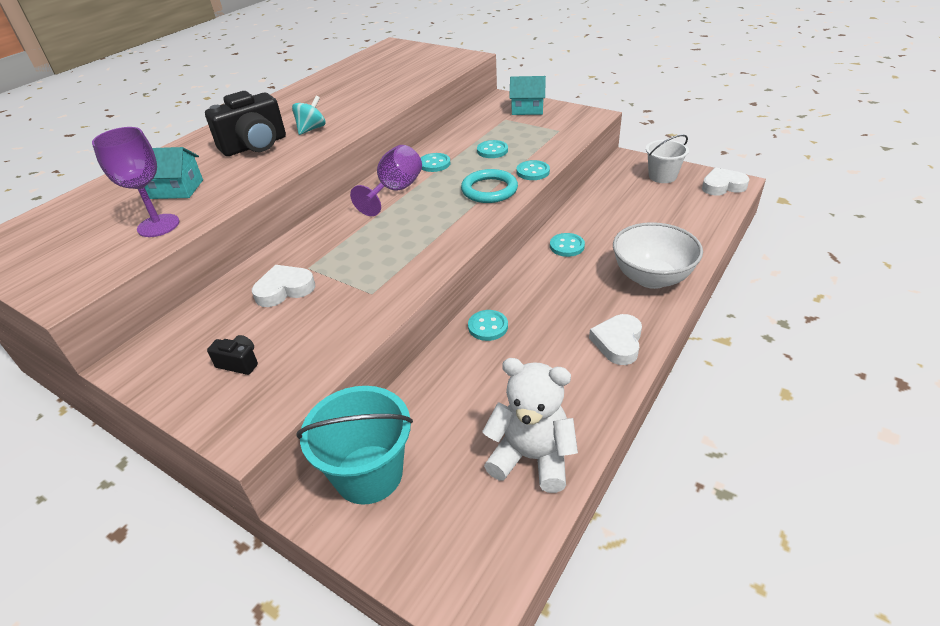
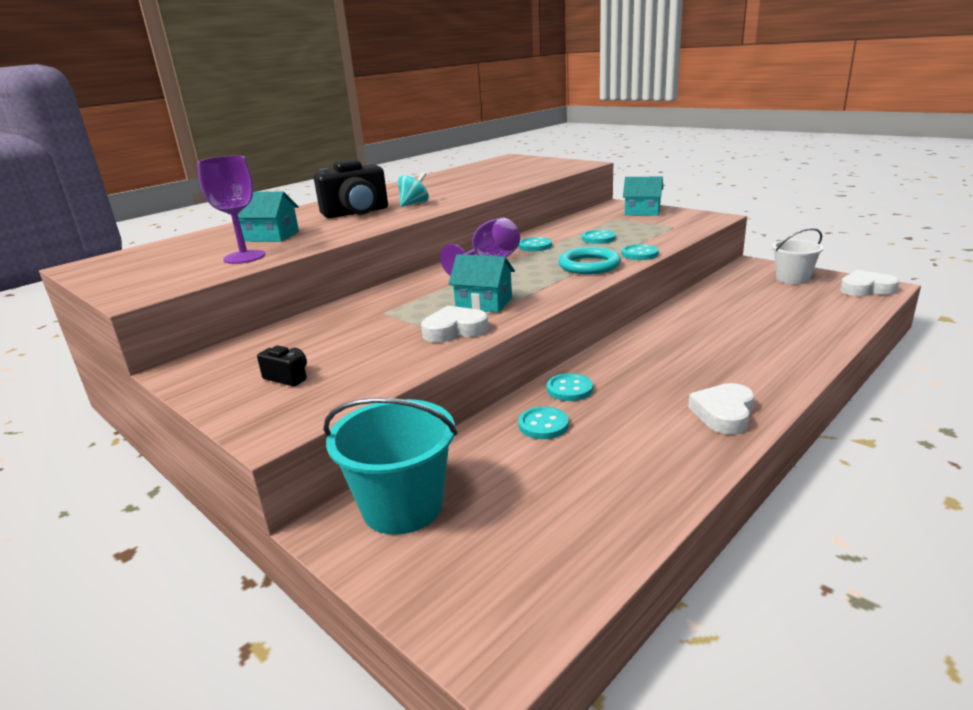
camera: 10 degrees right, 15 degrees down
(284, 289) = (354, 327): white heart -> white heart (454, 330)
(401, 248) = (484, 303): none -> turquoise house
(531, 457) = (600, 510): white teddy bear -> none
(567, 246) = (672, 329): turquoise button -> turquoise button (543, 425)
(651, 278) = (772, 360): white bowl -> none

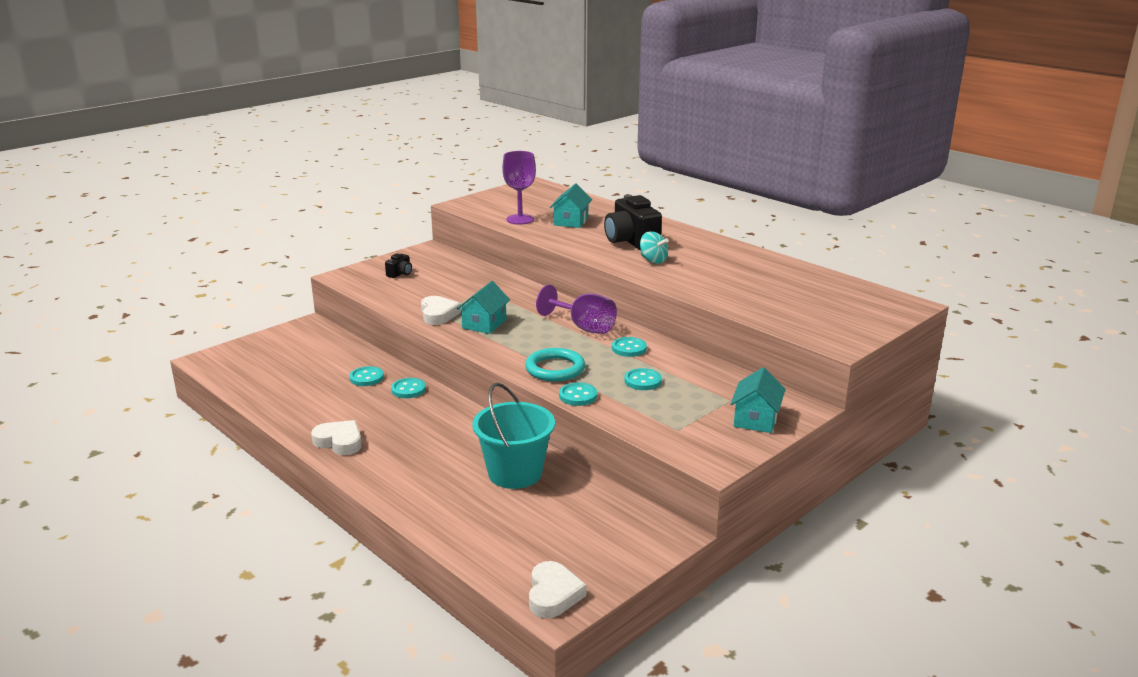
camera: 90 degrees right, 0 degrees up
(402, 506) = (313, 339): turquoise bucket -> turquoise bucket (515, 473)
(792, 278) = (607, 550): white bucket -> none

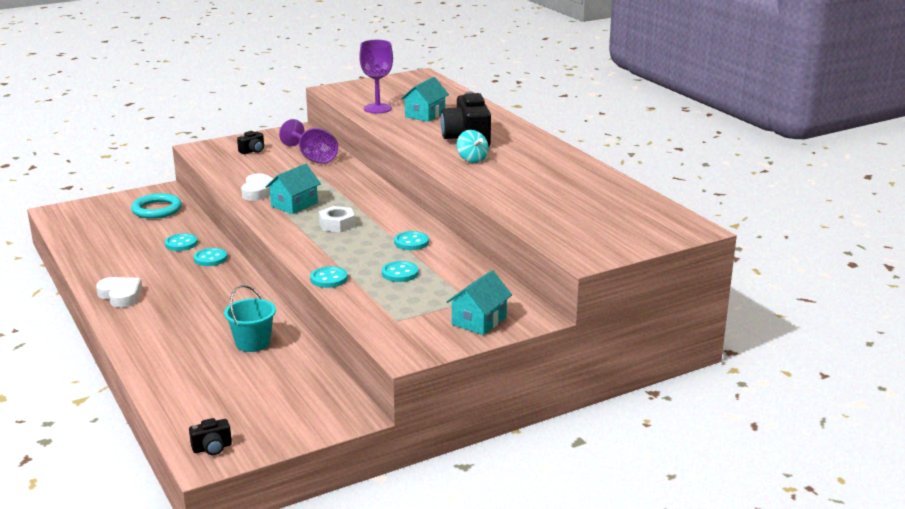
camera: 15 degrees right, 0 degrees up
(515, 473) = (252, 343): turquoise bucket -> turquoise bucket, size x0.66
(542, 339) = (337, 224): none -> white nut
(553, 594) = (212, 448): white heart -> black camera
(555, 369) = (327, 252): turquoise ring -> turquoise ring (157, 209)
(584, 327) = (384, 218): purple goblet -> purple goblet (313, 158)

